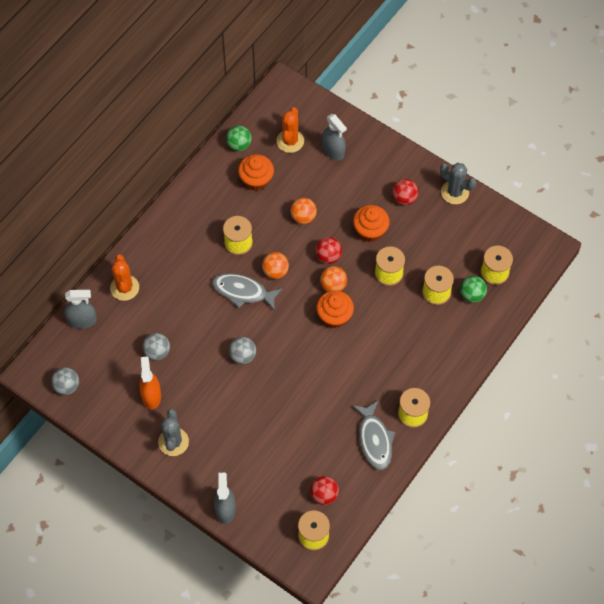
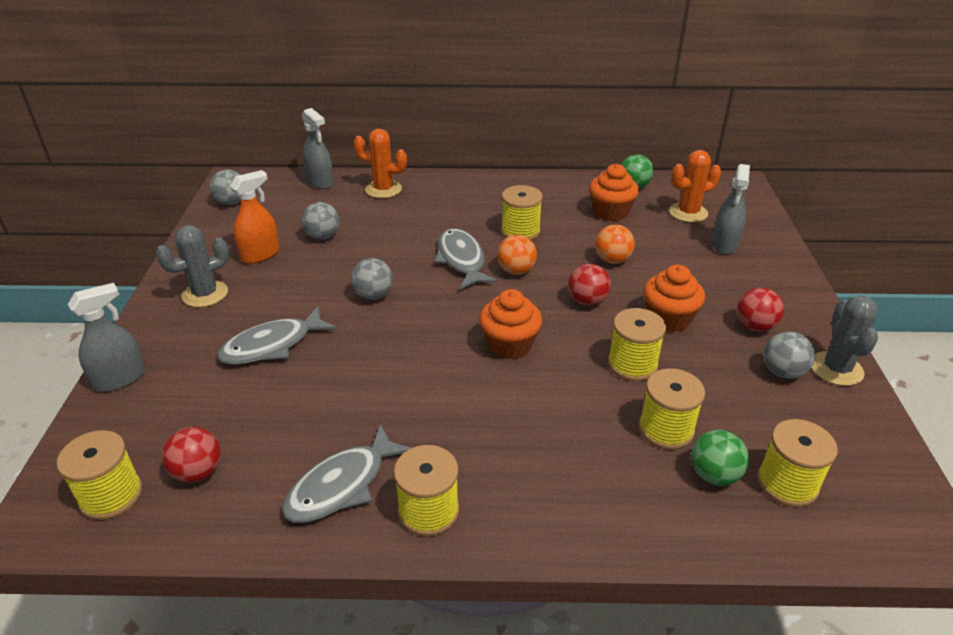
camera: 55 degrees right, 25 degrees down
(124, 288) = (383, 189): orange cactus -> orange cactus turned 60 degrees clockwise
(251, 426) = (272, 345): none -> grey fish
(333, 285) = (552, 323): orange ball -> none
(440, 216) = (782, 372): none -> grey ball

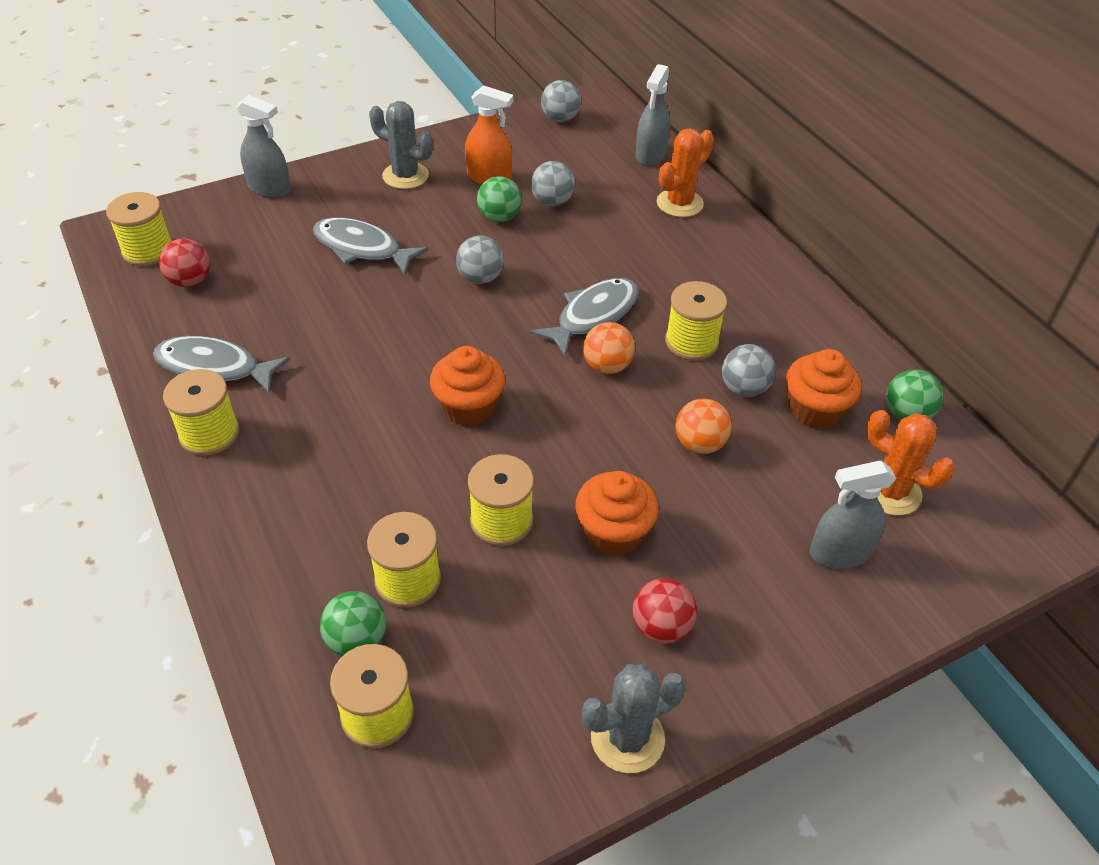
camera: 60 degrees right, 10 degrees up
(313, 265) = (499, 217): none -> green ball
(383, 189) = (679, 203): orange cactus -> orange cactus turned 60 degrees clockwise
(587, 301) = (594, 446): red ball -> none
(782, 372) = (581, 676): grey ball -> grey ball (744, 388)

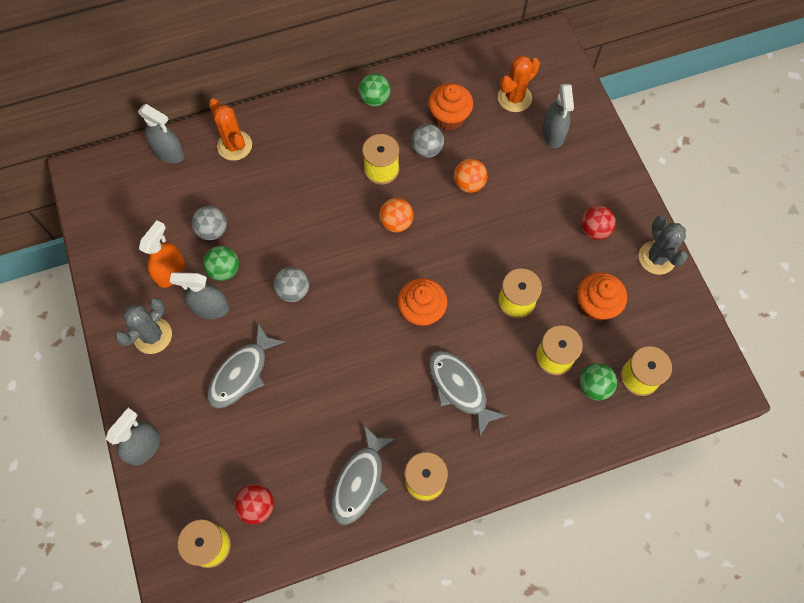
camera: 80 degrees left, 20 degrees up
(446, 213) = (210, 308): none -> grey spray bottle
(560, 119) = (101, 209): grey ball -> none
(593, 316) = (346, 223): grey fish -> grey fish (459, 388)
(613, 532) = (530, 242): orange cupcake -> orange cupcake (596, 305)
(906, 414) = (459, 72): green ball -> green ball (375, 99)

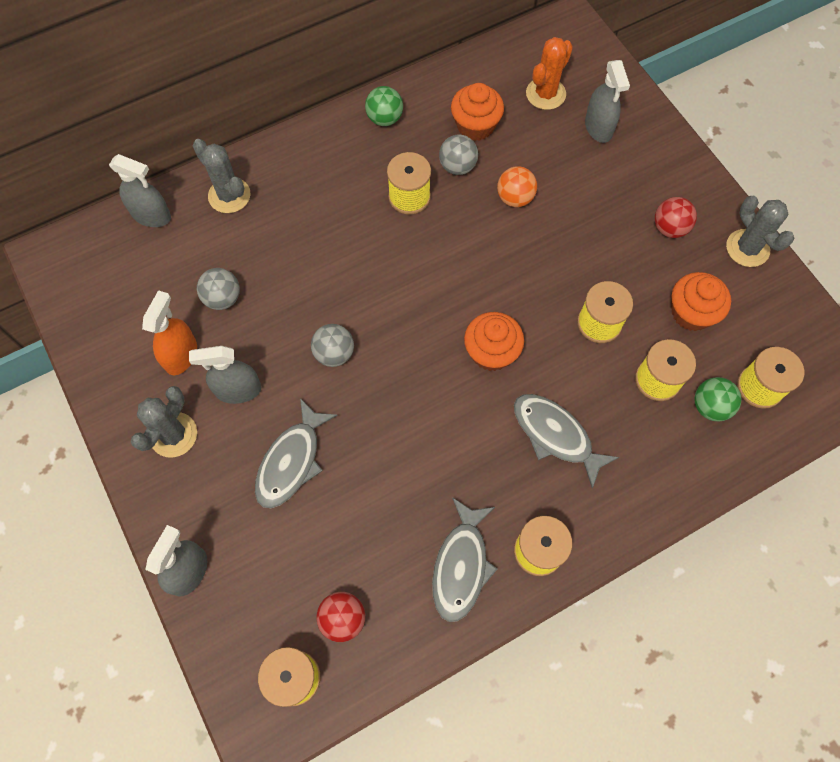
camera: 10 degrees left, 0 degrees up
(224, 270) = (246, 342): green ball -> none
(234, 145) = (229, 195): orange cactus -> grey cactus
(396, 223) = (440, 255): orange ball -> none

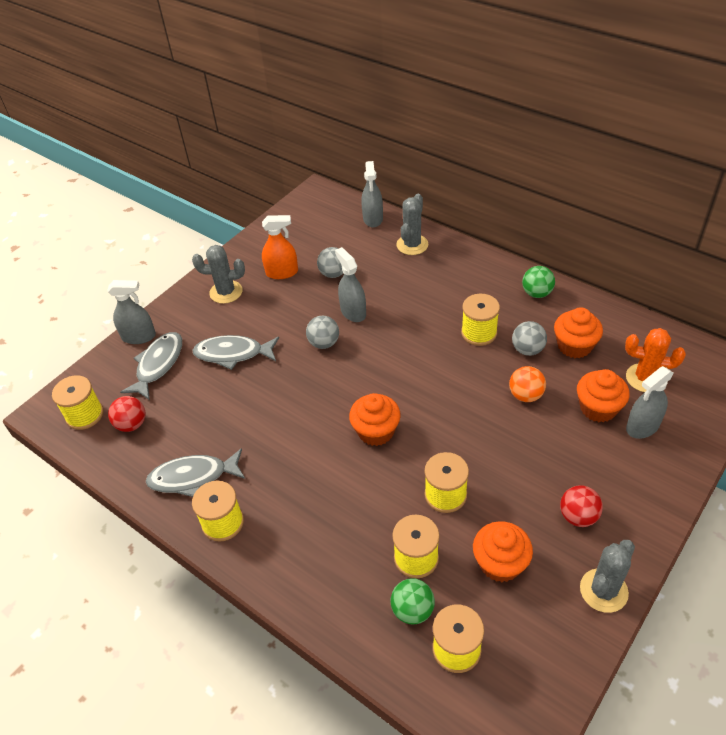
camera: 70 degrees right, 20 degrees down
(238, 390) = (271, 308): grey spray bottle -> grey spray bottle (353, 312)
(555, 435) = (325, 500): grey fish -> grey fish (158, 365)
(561, 149) = (598, 408): none -> orange cupcake

